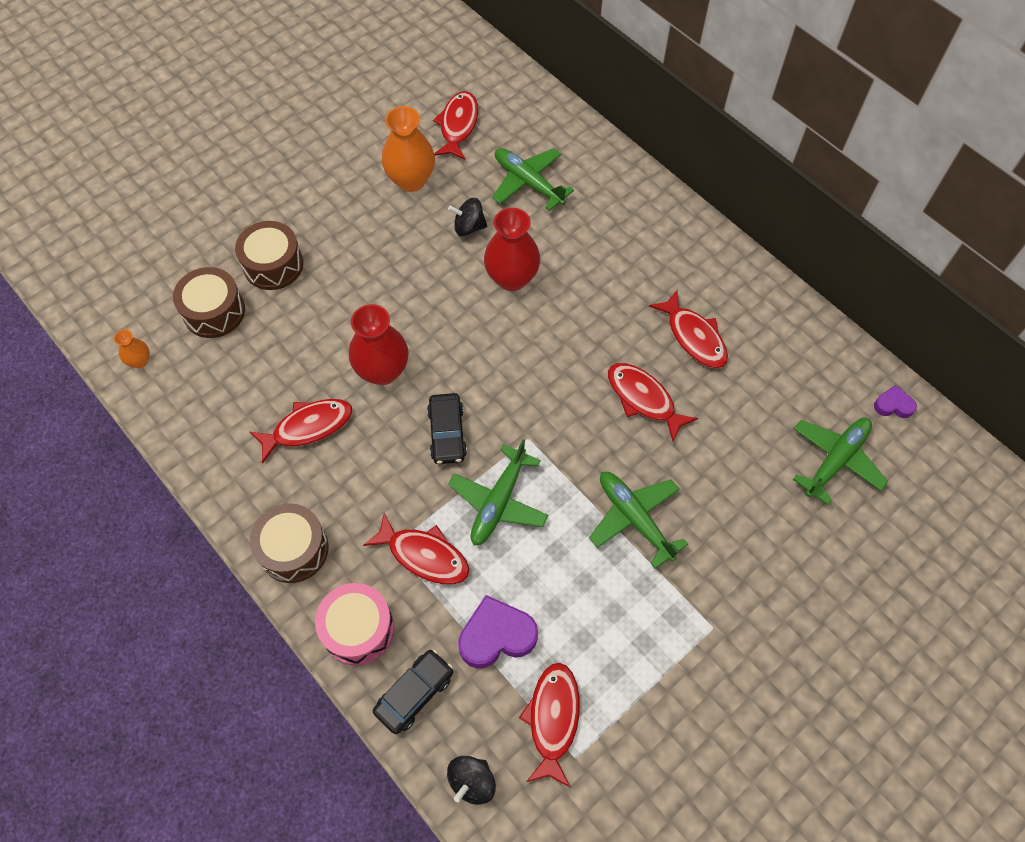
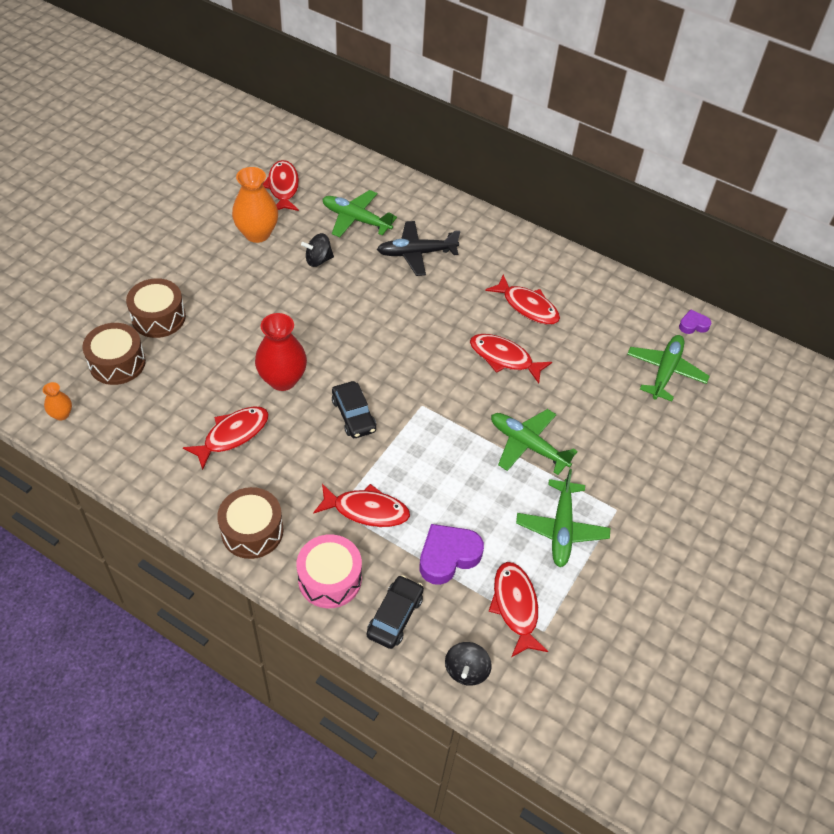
camera: 20 degrees left, 10 degrees down
(498, 502) = (414, 457): green plane -> green plane (561, 529)
(512, 278) = (367, 291): red vase -> none
(584, 240) = (416, 253): none -> black plane

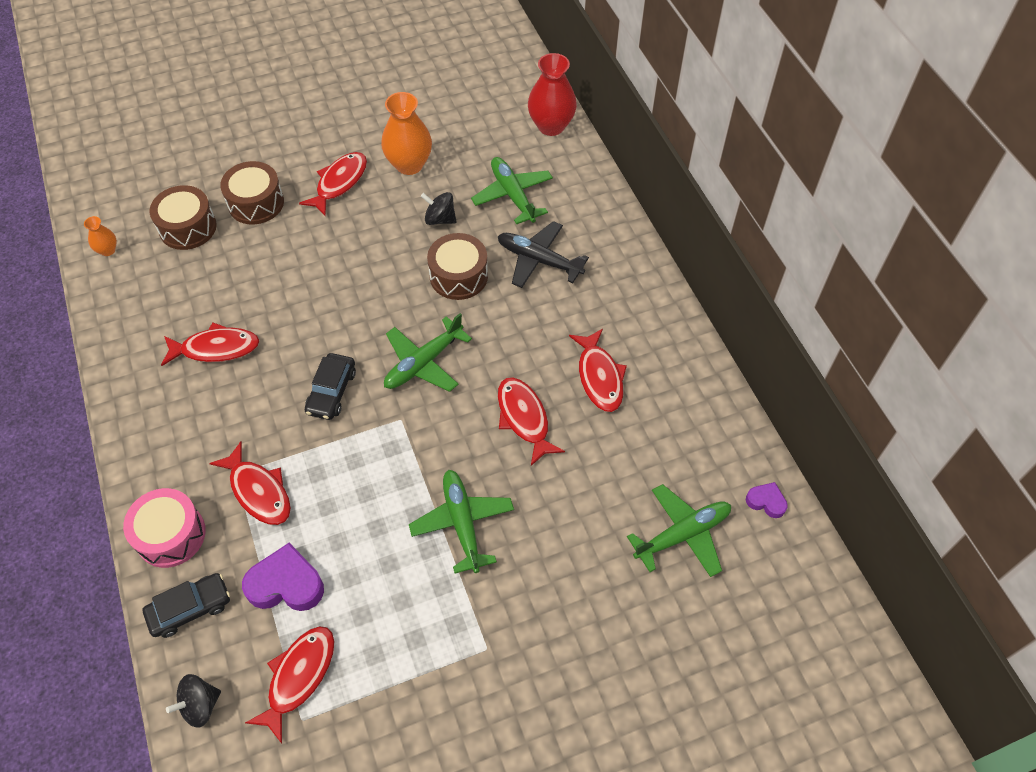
camera: 40 degrees right, 5 degrees up
(252, 531) = (152, 448): brown drum -> brown drum (458, 276)
(282, 380) = (303, 320): red vase -> red vase (551, 126)
(283, 187) = (474, 129): red fish -> red fish (339, 183)
(561, 529) = (414, 630): green plane -> green plane (423, 363)

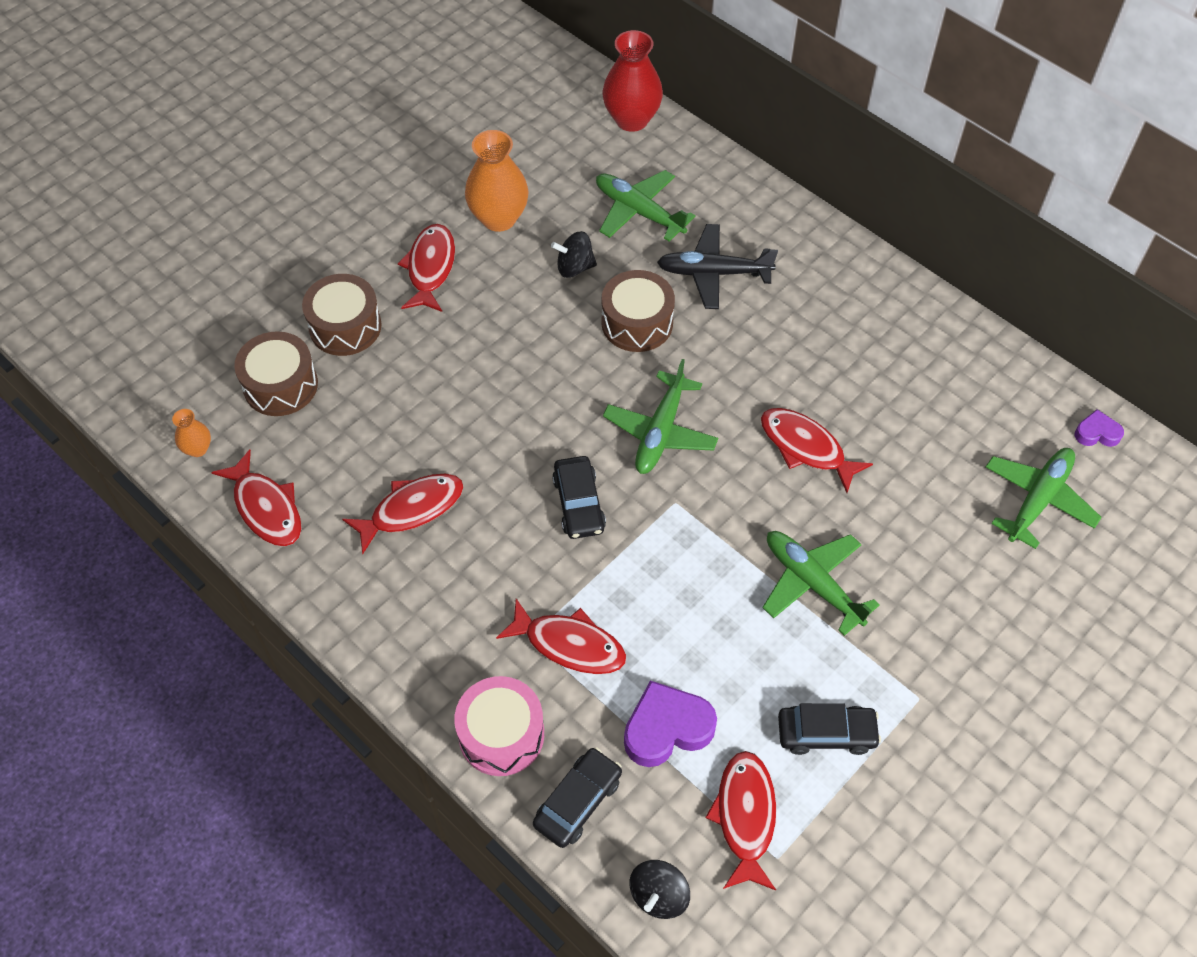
camera: 25 degrees left, 0 degrees up
(398, 642) = (826, 733): none -> black car
(599, 377) = (856, 373): red fish -> red fish (266, 508)

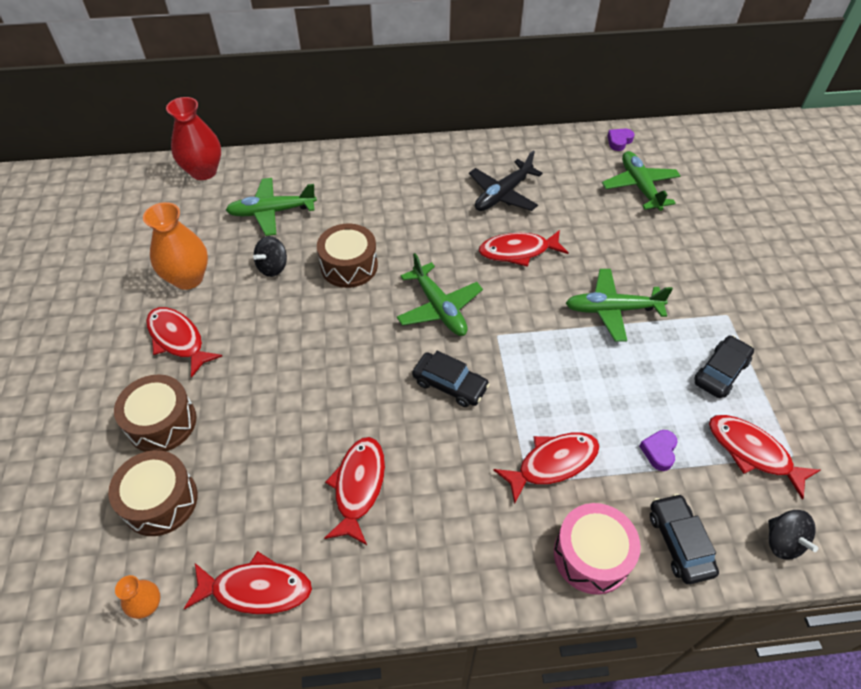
camera: 50 degrees left, 5 degrees down
(667, 728) = (659, 451): purple heart -> purple heart, size x0.55
(713, 273) = (355, 210): black plane -> black plane (502, 194)

